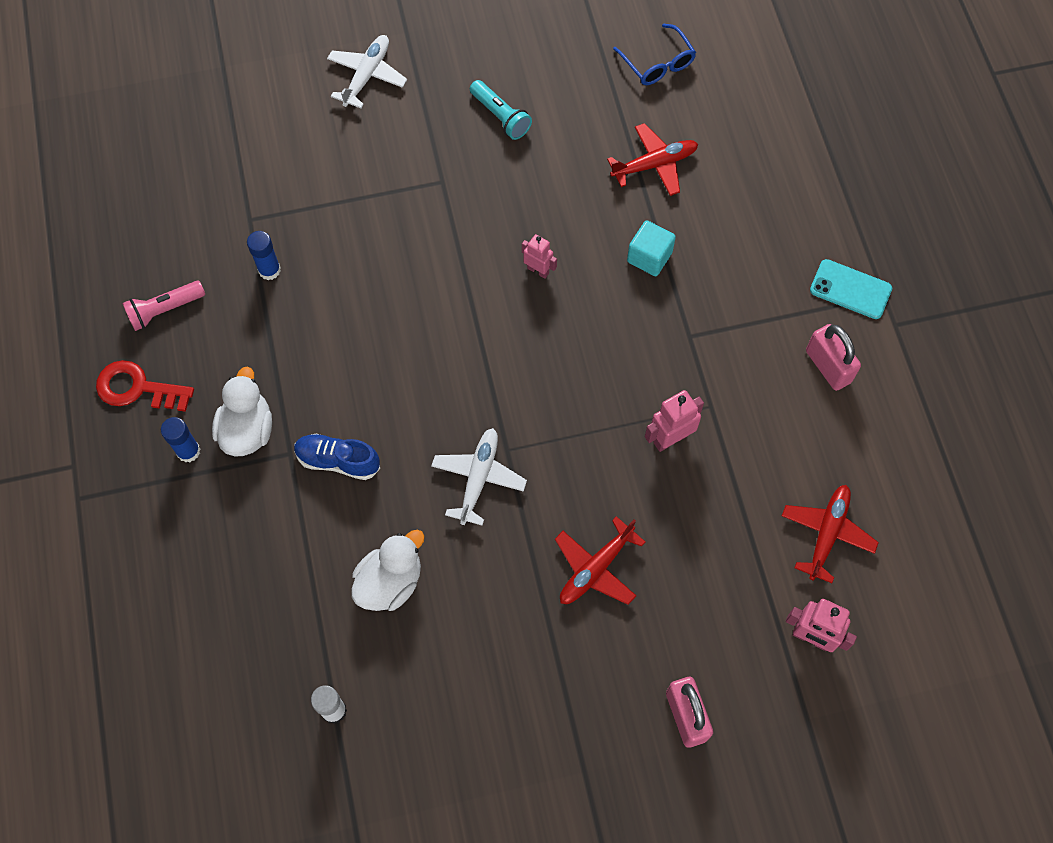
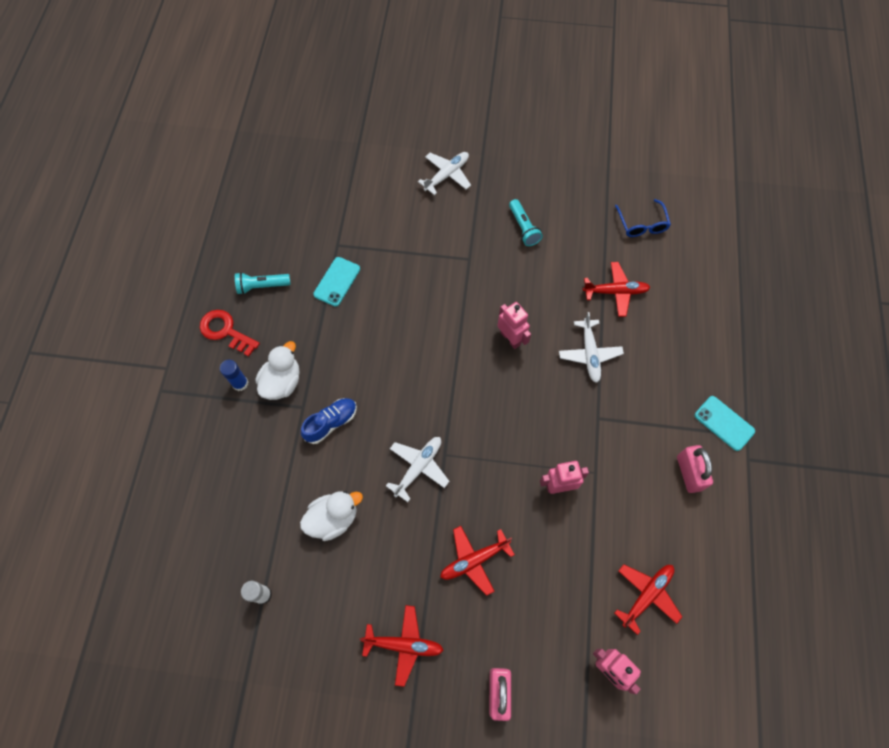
camera: 20 degrees right, 0 degrees up
(164, 310) = (262, 286): pink flashlight -> turquoise flashlight
(269, 270) = (337, 281): blue glue stick -> turquoise phone
(338, 461) = (331, 423): blue shoe -> blue shoe turned 105 degrees clockwise
(538, 270) = (510, 338): pink robot -> pink robot, size x1.50
(545, 704) = (404, 645): none -> red plane
(649, 257) = (589, 354): turquoise cube -> white plane

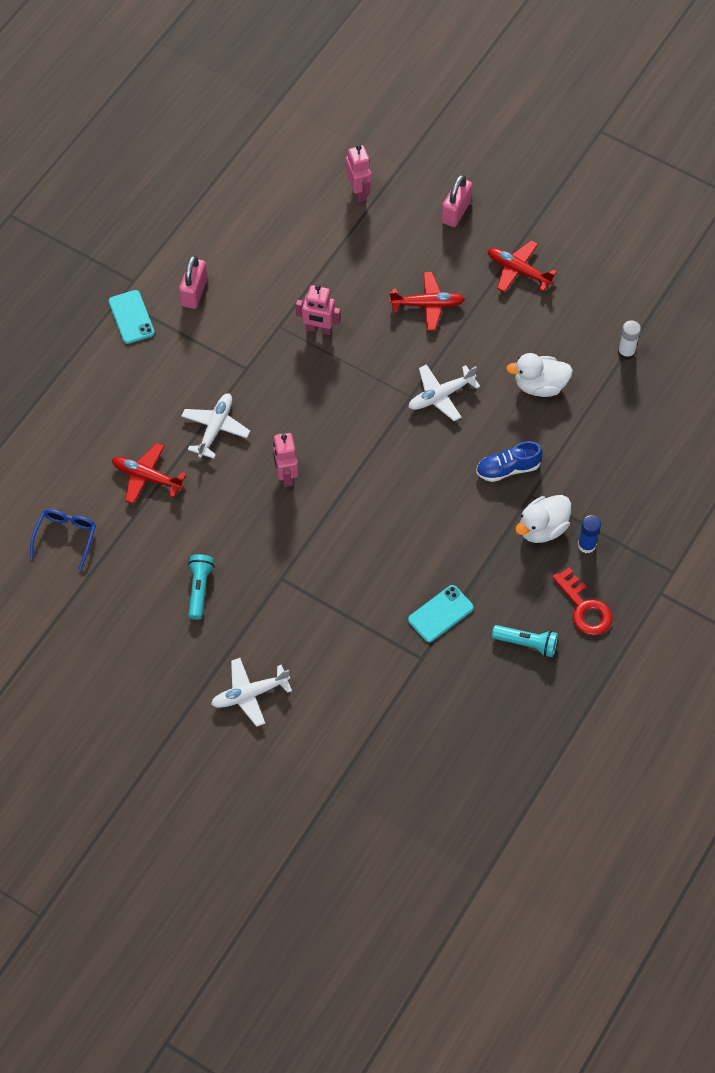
camera: 155 degrees left, 5 degrees down
(647, 595) = (295, 224): red plane -> none

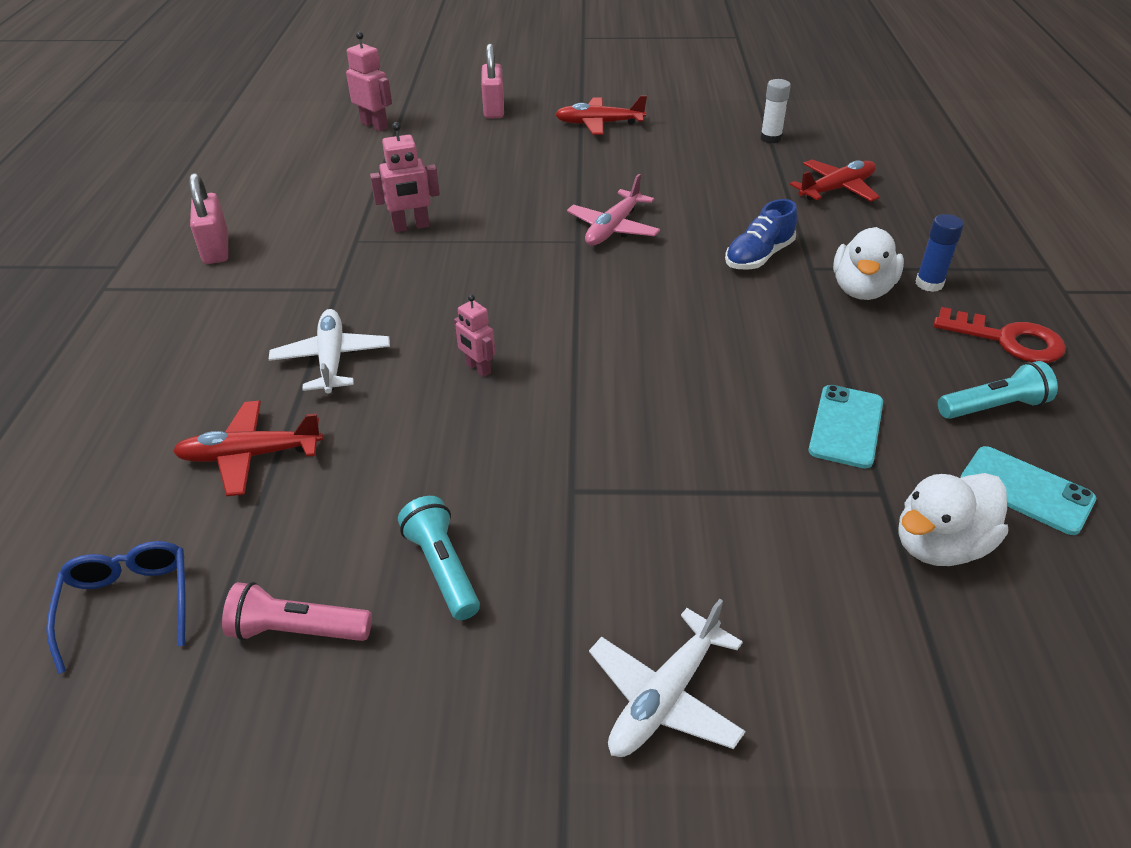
camera: 30 degrees left, 20 degrees down
(127, 587) = (298, 630): none -> pink flashlight
(131, 317) = (132, 297): turquoise phone -> turquoise phone (1026, 490)
(286, 475) = (478, 368): pink robot -> pink robot, size x0.67
(428, 305) = (526, 171): red plane -> red plane (837, 189)
(440, 396) = (613, 228): white plane -> pink plane
(540, 385) = (714, 185): white duck -> white duck (939, 545)

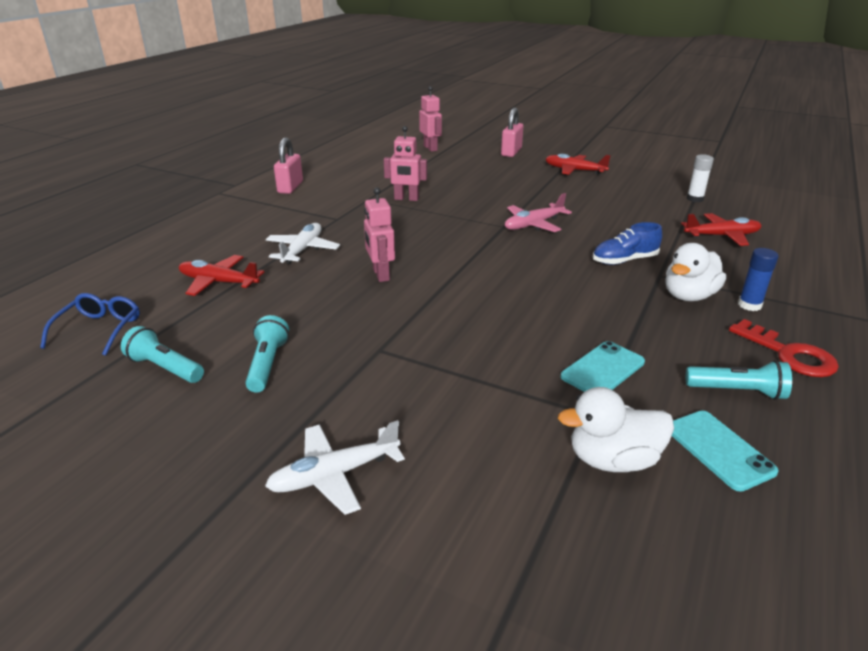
camera: 25 degrees right, 10 degrees down
(298, 630) = (165, 368): pink flashlight -> turquoise flashlight
(478, 368) = (380, 274): pink robot -> pink robot, size x1.50

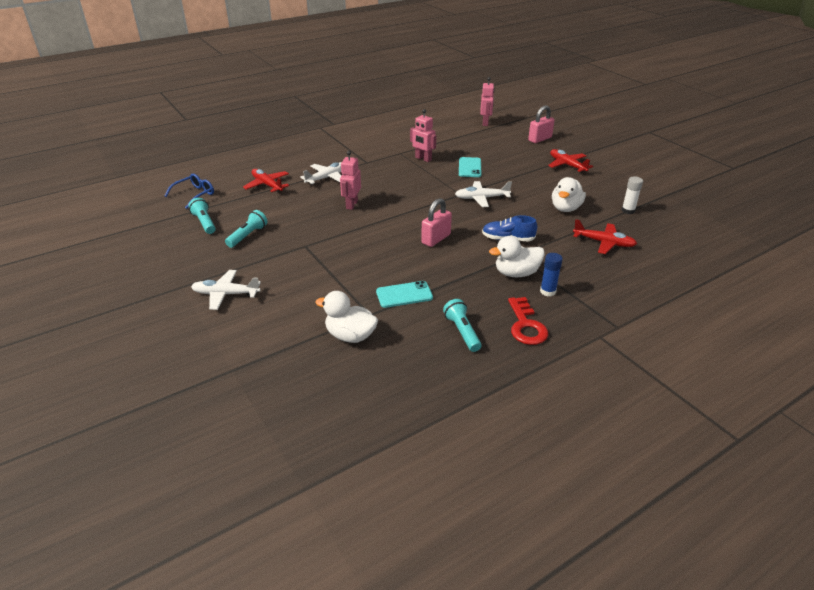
camera: 30 degrees right, 5 degrees up
(290, 187) = (363, 133): pink padlock -> pink padlock (436, 239)
(533, 225) = (481, 198): pink plane -> white plane
(635, 212) = (565, 208): none -> white duck
(719, 450) = (409, 352): turquoise phone -> turquoise phone (469, 167)
(737, 391) = (462, 332): turquoise flashlight -> turquoise flashlight turned 150 degrees counterclockwise

